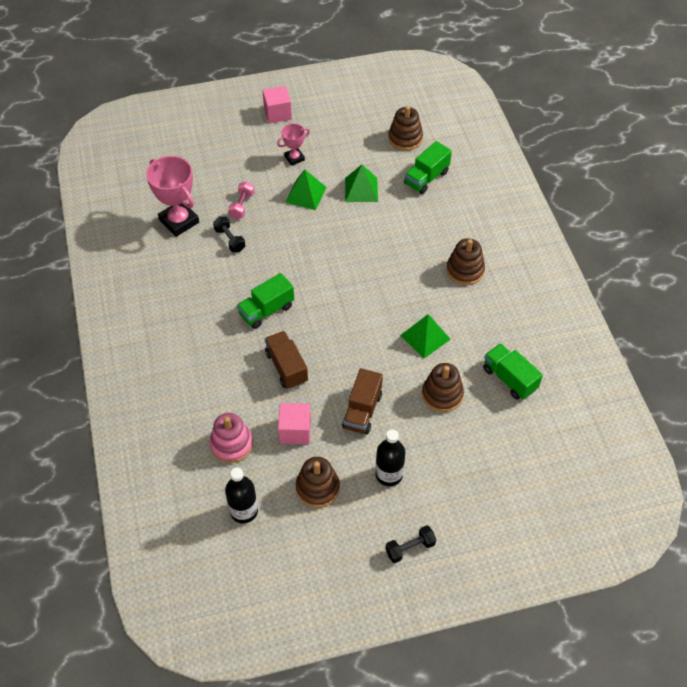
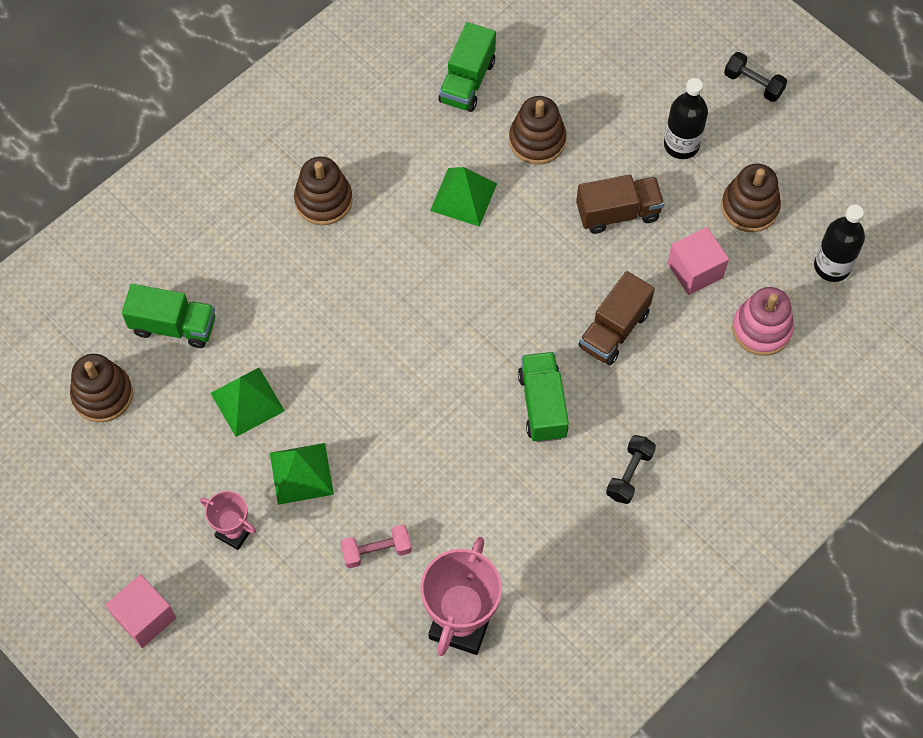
camera: 120 degrees left, 10 degrees up
(230, 240) = (451, 527): black dumbbell -> black dumbbell (629, 474)
(266, 310) = (542, 405): green truck -> green truck turned 120 degrees counterclockwise

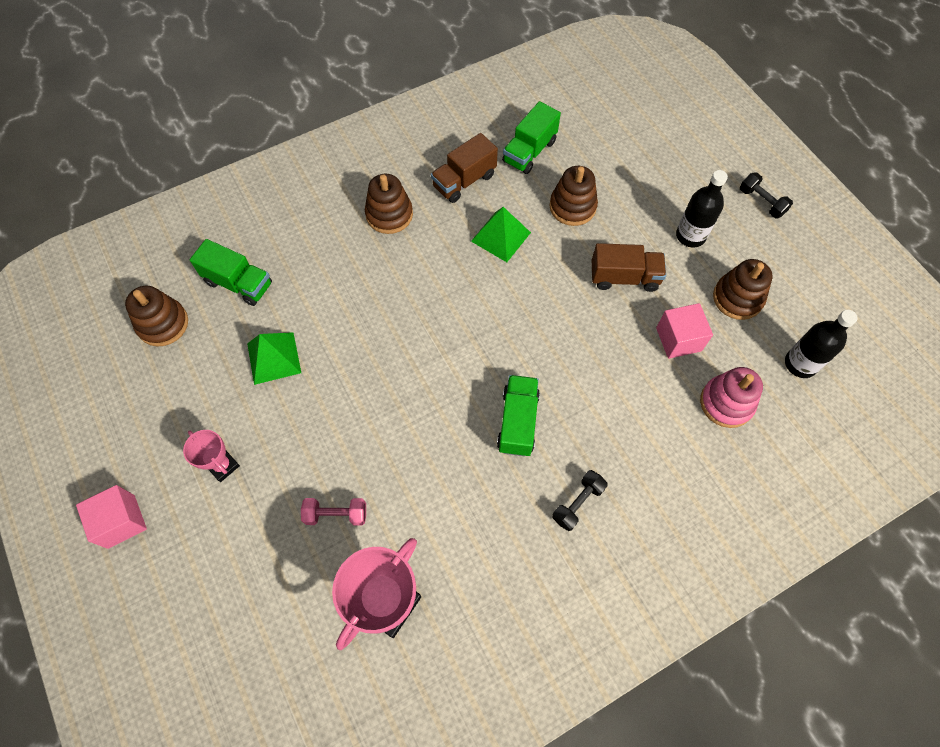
camera: 15 degrees right, 0 degrees up
(301, 473) = (296, 429): green pyramid -> none
(614, 330) = (596, 372): brown truck -> brown truck (464, 181)

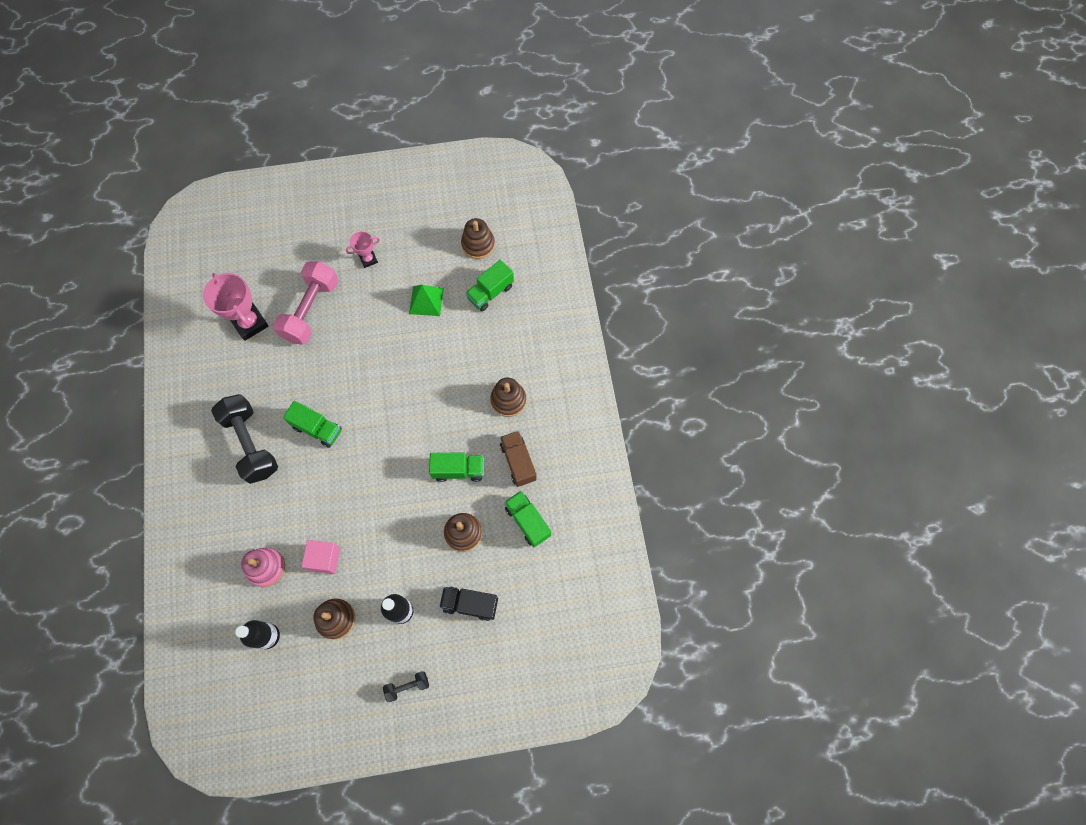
camera: 110 degrees right, 5 degrees up
(121, 521) = (360, 205): pink cube -> none
(336, 514) = (311, 310): pink dumbbell -> pink dumbbell, size x2.17
(501, 236) = (458, 470): green pyramid -> green truck
(578, 503) = (251, 444): black dumbbell -> black dumbbell, size x2.17
(624, 277) = (388, 543): brown truck -> none
(646, 175) = (470, 604): none -> black truck

